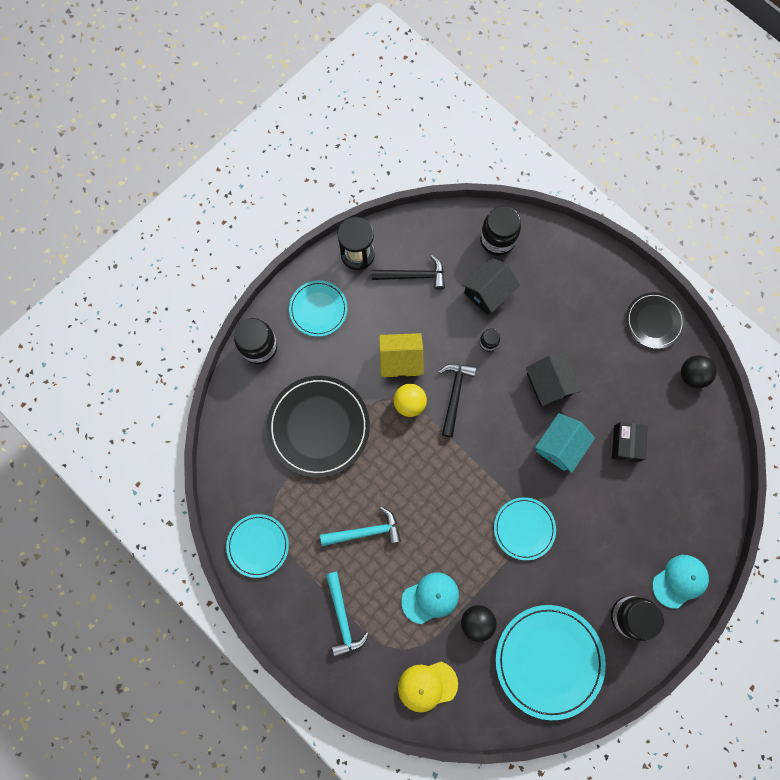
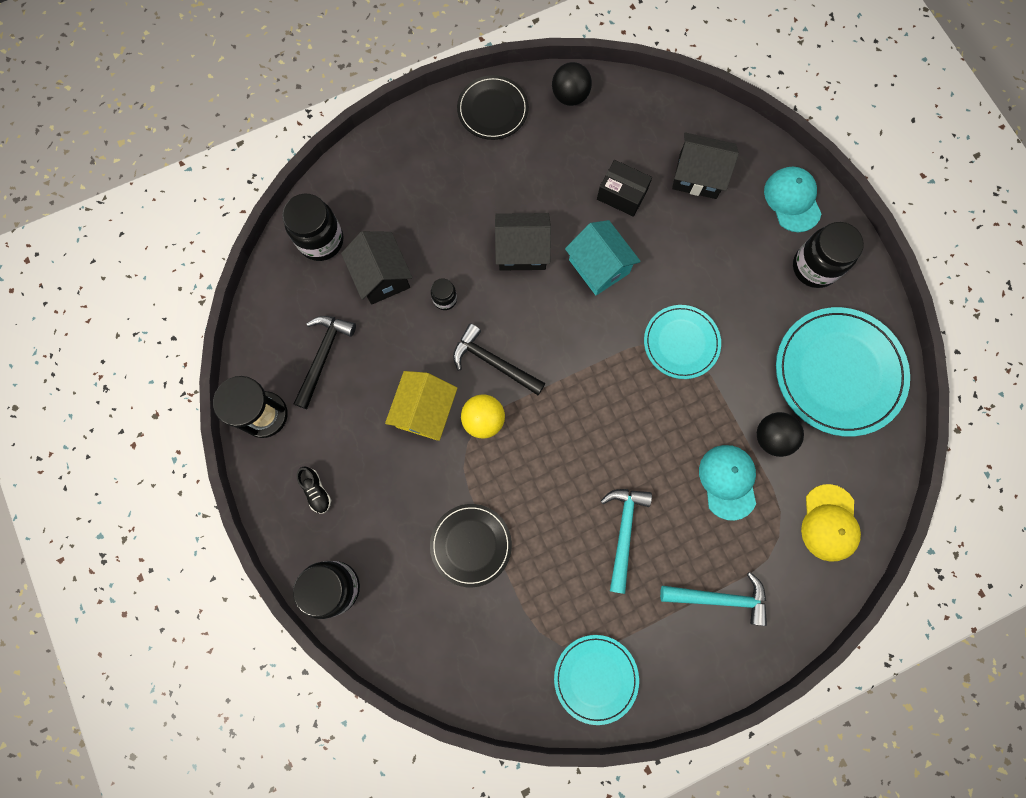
camera: 70 degrees left, 0 degrees up
(318, 309) = (316, 491): turquoise plate -> black shoe
(318, 427) = (471, 545): black plate -> black plate, size x0.59
(667, 498) = (697, 176): none -> black house

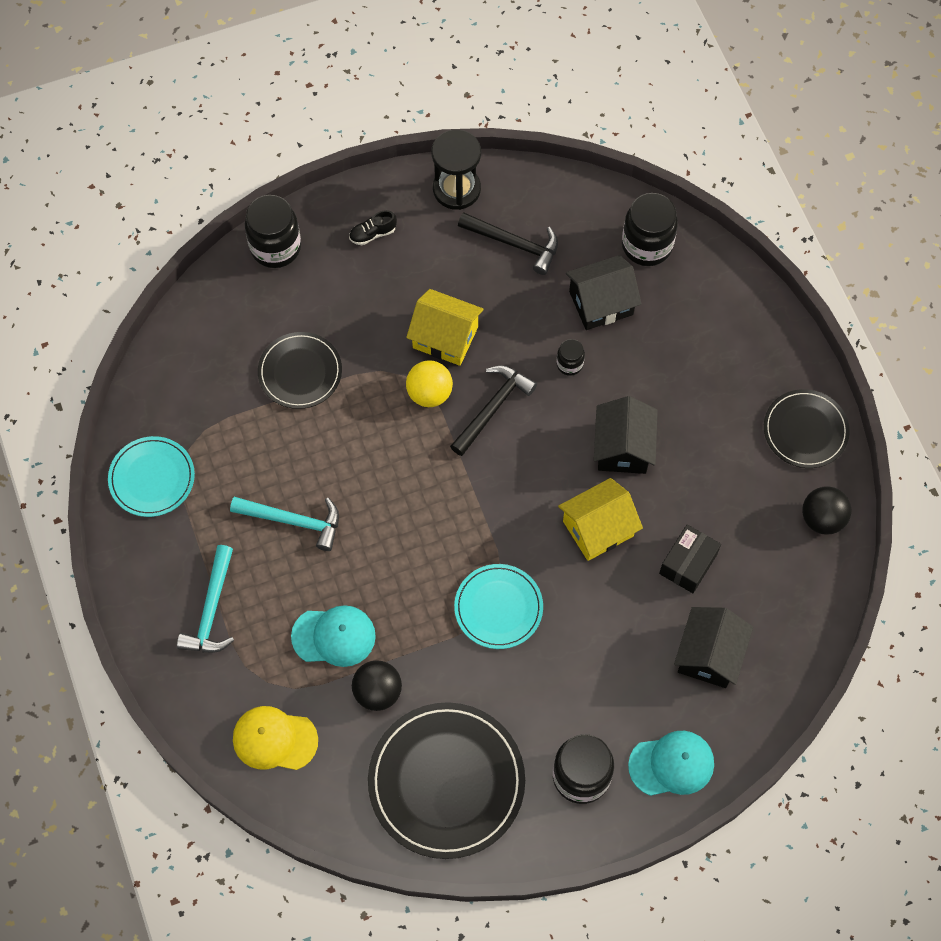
camera: 95 degrees right, 10 degrees down
(599, 266) = (598, 528): turquoise house -> yellow house
(838, 372) = (446, 781): turquoise plate -> black plate

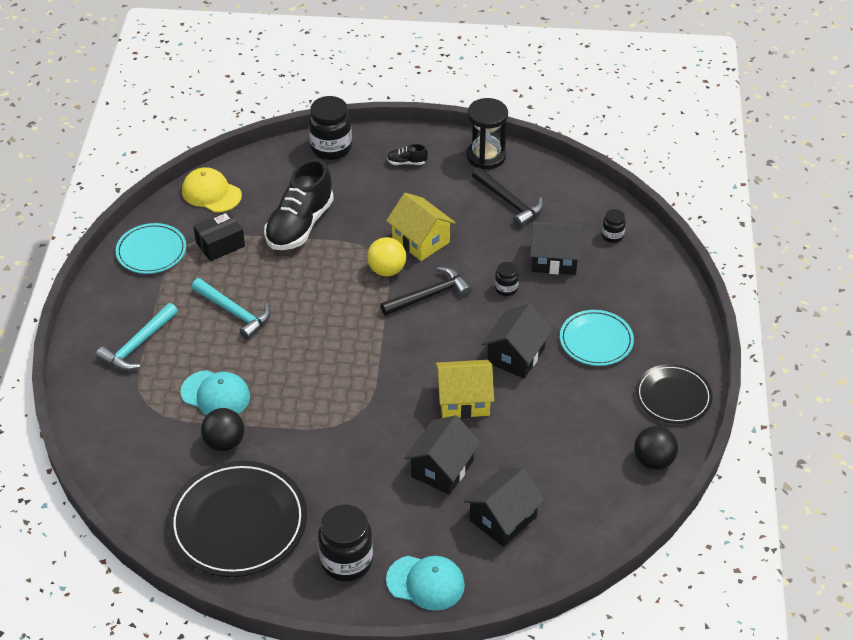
camera: 25 degrees right, 20 degrees down
(274, 739) = (127, 443): yellow cap -> yellow cap (211, 193)
(300, 372) = (299, 225): black plate -> black shoe
(498, 607) = (352, 423): turquoise plate -> turquoise plate (596, 340)
(619, 622) = (442, 468): none -> black house
(647, 245) = (612, 236): black jar -> black jar, size x0.51
(688, 564) = (522, 450): black box -> black box (220, 244)

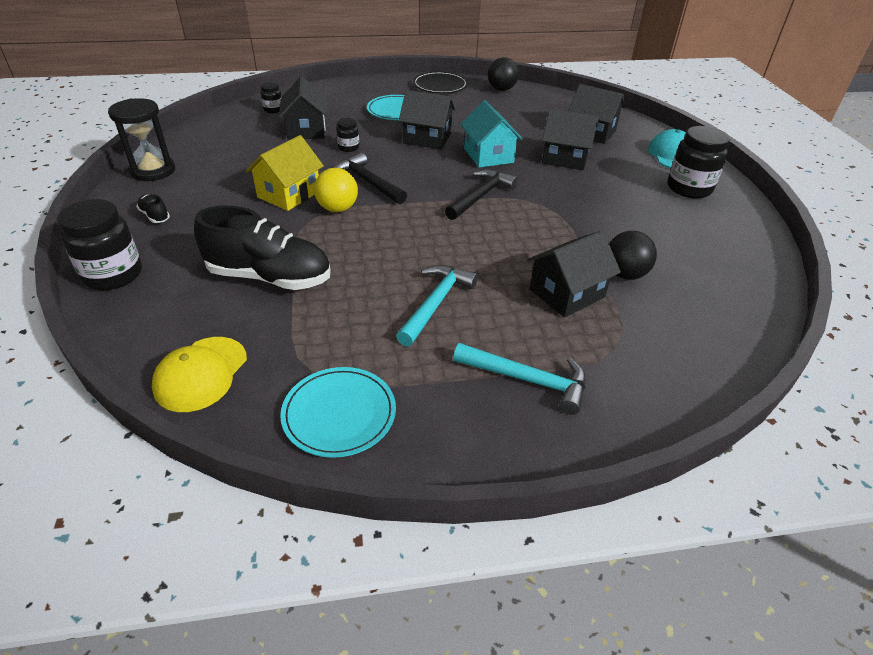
camera: 105 degrees left, 5 degrees down
(215, 394) = (567, 293): turquoise cap -> black house
(220, 244) = (314, 340): black box -> none
(238, 522) = (706, 248): black plate -> none
(406, 162) = (155, 216): black shoe -> black shoe turned 150 degrees clockwise
(463, 400) = (488, 155): yellow house -> turquoise house
(509, 202) = (228, 154): black hammer -> black hammer (480, 196)

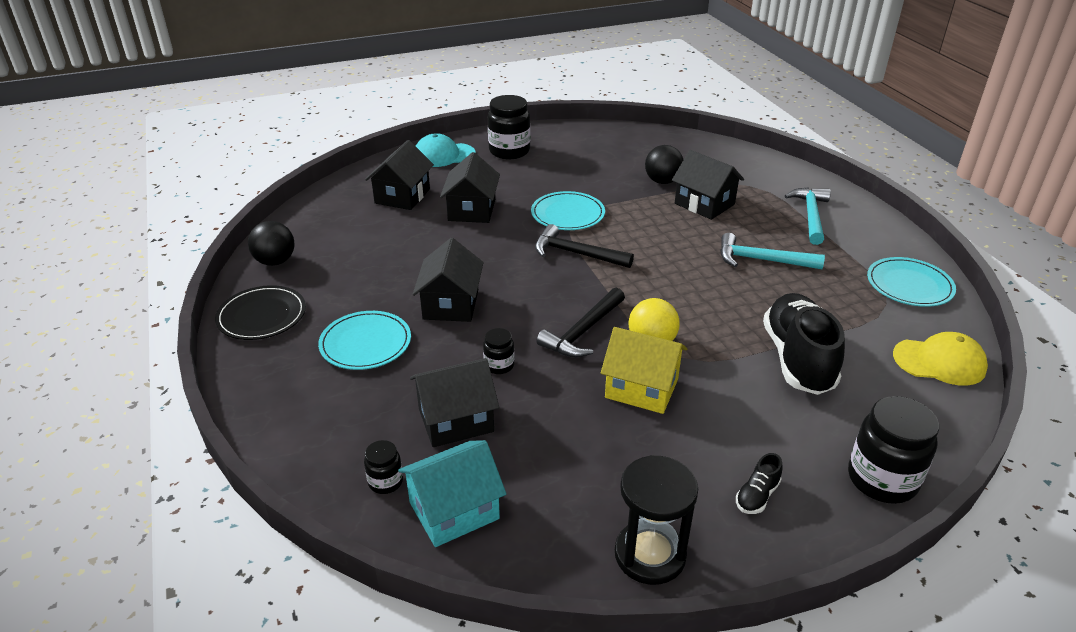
camera: 100 degrees left, 5 degrees down
(488, 155) = (482, 256): turquoise house -> turquoise house (454, 510)
(552, 202) = (567, 214): none -> turquoise plate

